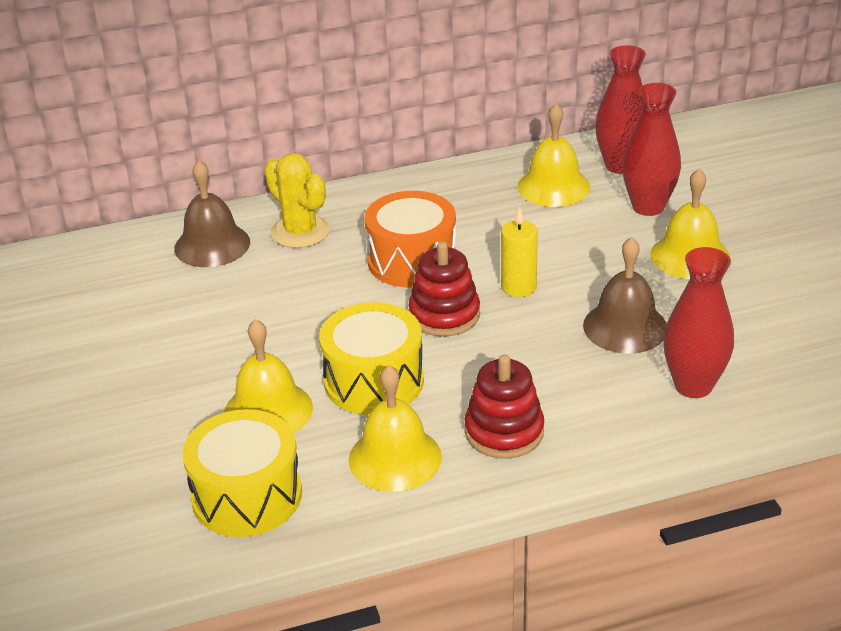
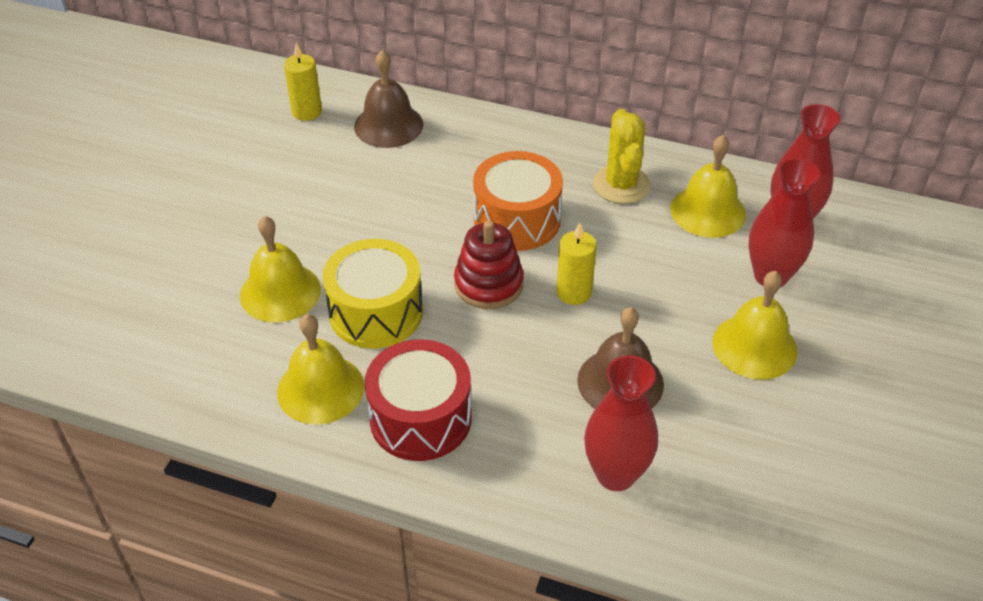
camera: 35 degrees right, 10 degrees up
(118, 268) = (307, 112): none -> yellow candle
(247, 496) = (195, 354): yellow drum -> none
(300, 232) = (461, 147): yellow cactus -> yellow cactus (621, 185)
(504, 432) = (420, 418): red stacking toy -> red drum

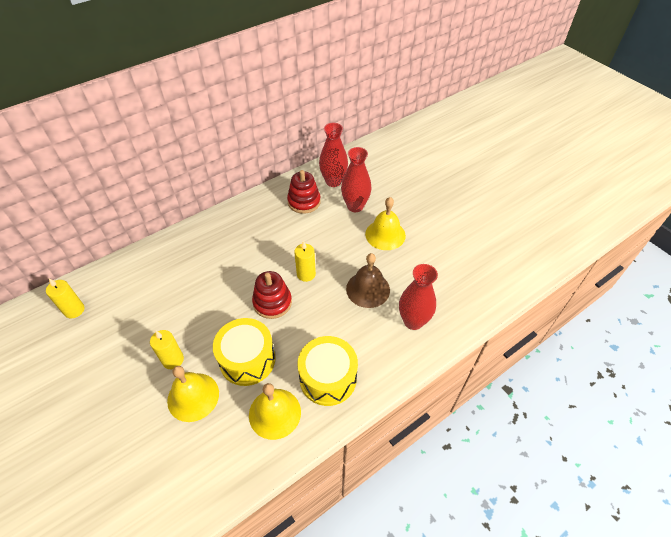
camera: 55 degrees left, 5 degrees up
(314, 240) = (173, 360): none -> yellow candle
(388, 125) = (127, 280): brown bell -> none
(420, 418) = (328, 378): red drum -> yellow drum
(517, 220) = (244, 268): orange drum -> none
(621, 185) = (261, 219): yellow cactus -> none
(708, 211) = (304, 202): yellow bell -> red stacking toy

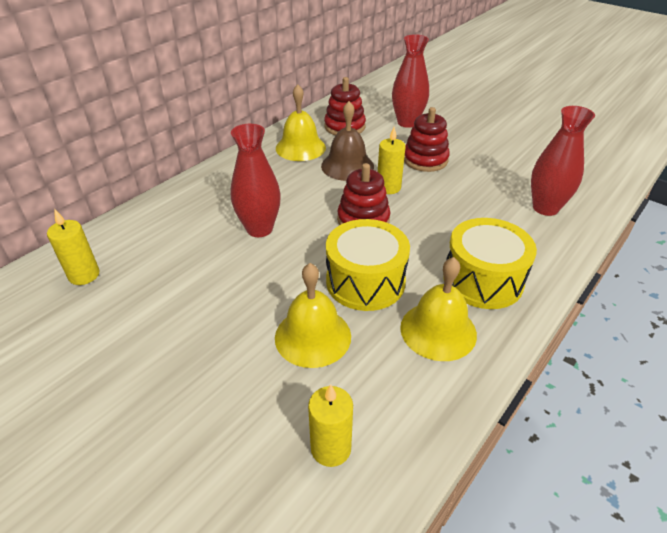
camera: 15 degrees left, 10 degrees down
(173, 360) = (261, 302): yellow candle -> yellow candle (331, 448)
(333, 181) = (368, 106): red vase -> red vase (259, 229)
(348, 251) = (425, 160): none -> red stacking toy
(368, 289) = (472, 189): brown bell -> brown bell (347, 166)
(385, 234) = (458, 140): yellow bell -> yellow bell (300, 147)

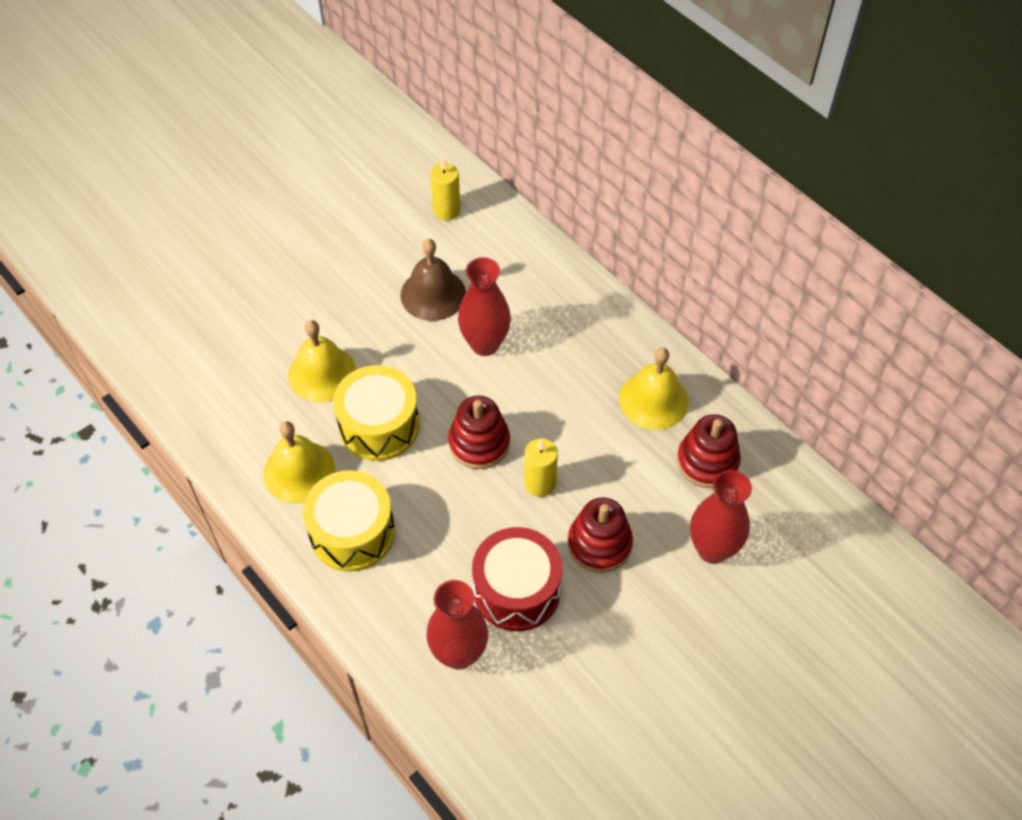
camera: 100 degrees right, 15 degrees up
(331, 448) = (214, 371): yellow candle -> none
(347, 166) = (598, 447): brown bell -> brown bell (433, 294)
(480, 189) = (517, 590): none -> red drum

